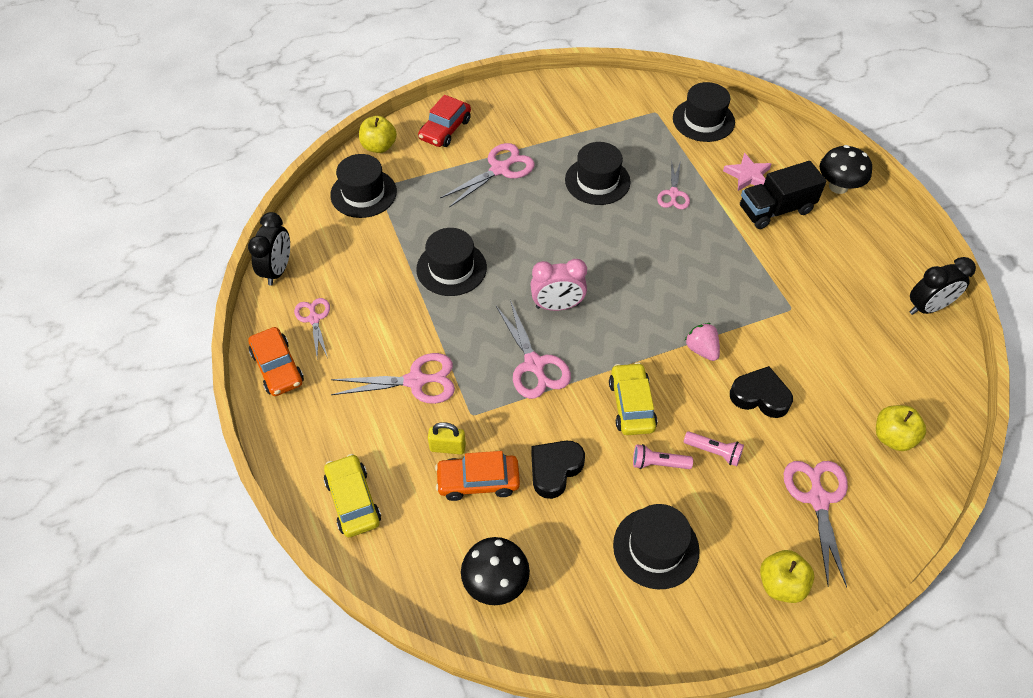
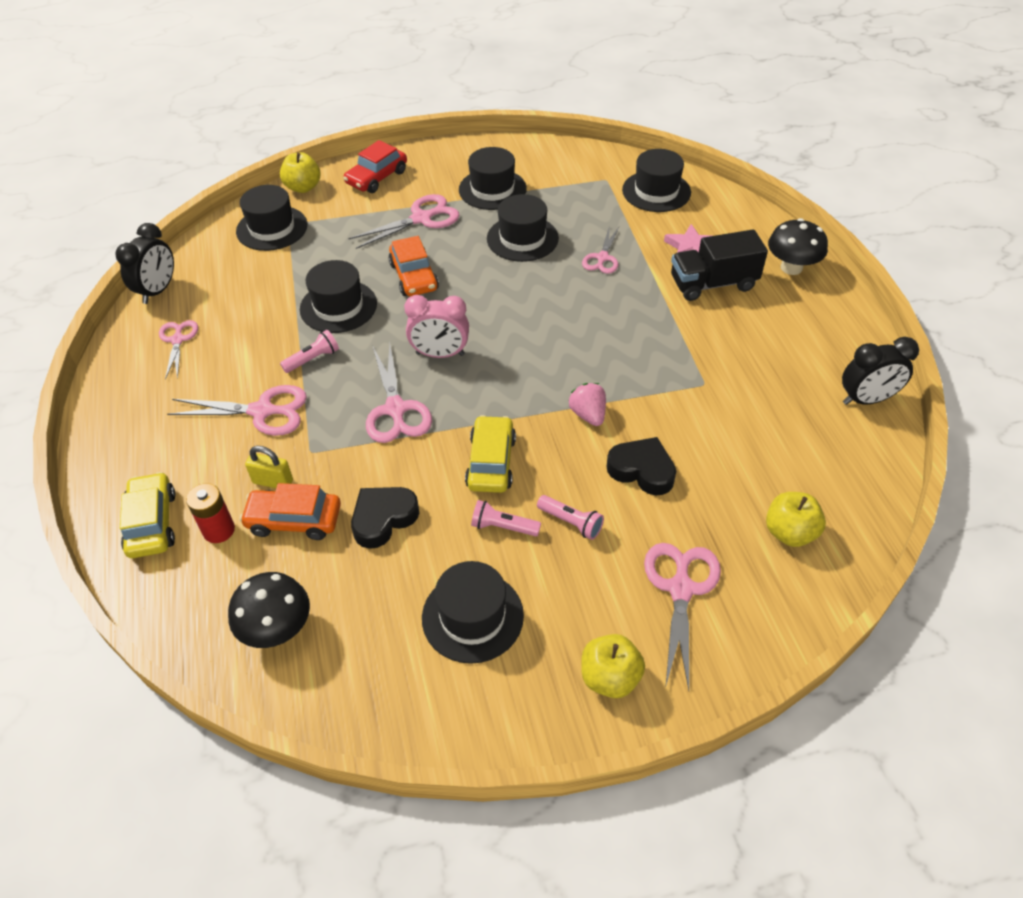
camera: 10 degrees right, 5 degrees down
(278, 368) = (123, 382): orange car -> orange car (414, 277)
(415, 499) = (219, 530): none -> red battery
(445, 324) = (313, 359): none -> pink flashlight
(556, 132) = (492, 189): none -> black hat

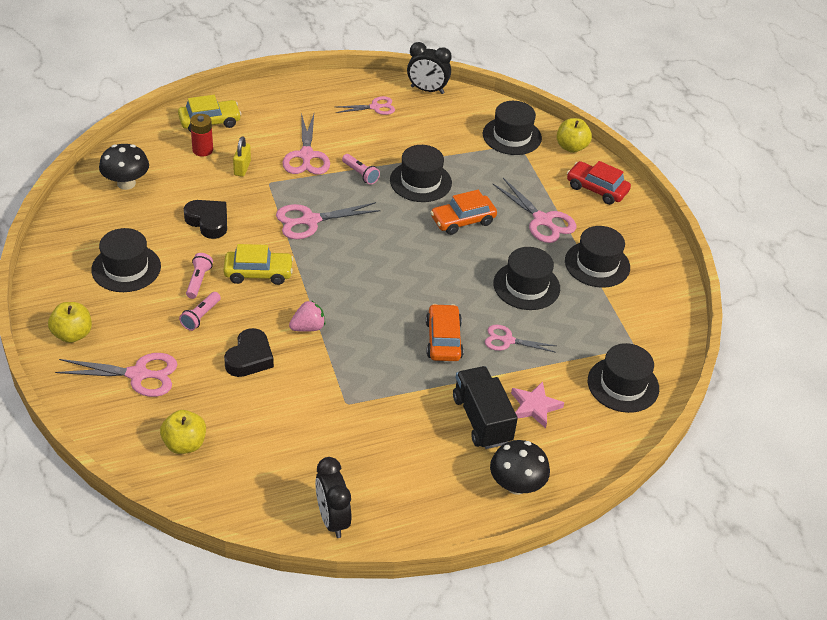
camera: 80 degrees right, 5 degrees down
(294, 520) = (209, 181): orange car -> orange car (443, 340)
(440, 354) = (371, 241): pink clock -> none

